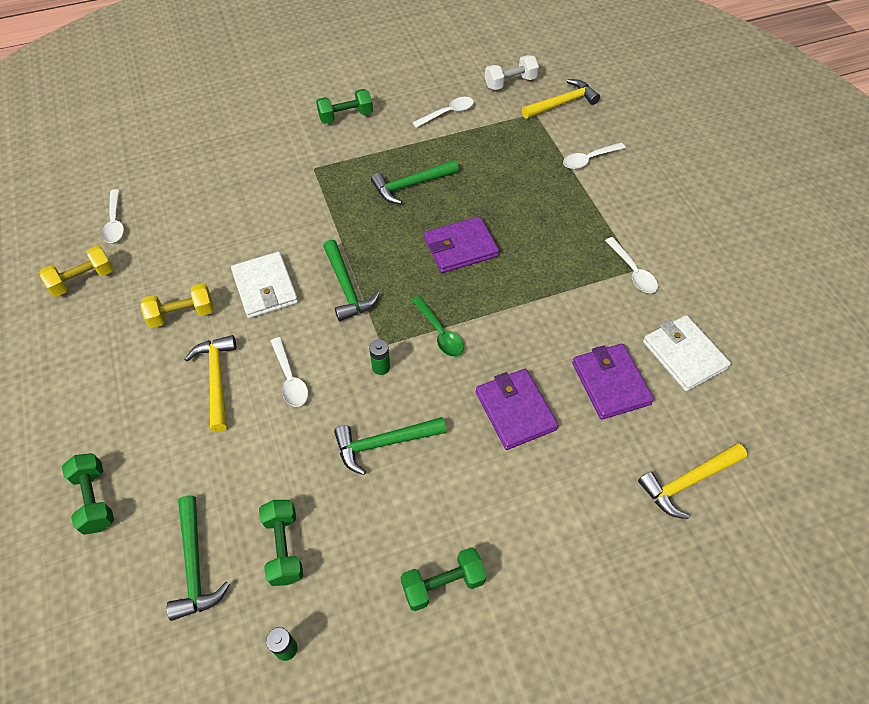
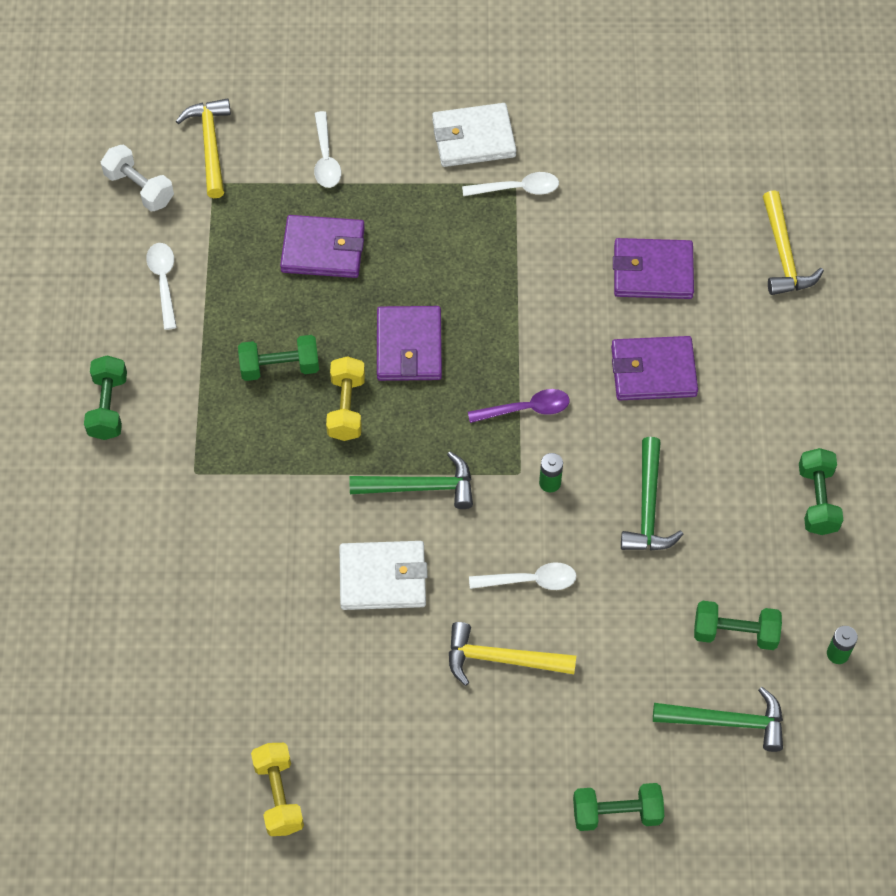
camera: 70 degrees left, 5 degrees up
(115, 222) = (187, 743): white spoon -> none
(182, 314) = (387, 682): yellow dumbbell -> yellow dumbbell (346, 407)
(411, 185) = (280, 367): green hammer -> green dumbbell
(440, 333) = (526, 409): green spoon -> purple spoon
(510, 83) = (139, 188): white dumbbell -> white dumbbell turned 45 degrees counterclockwise
(515, 179) = (323, 250): none -> purple wallet
(684, 355) = (644, 191): white wallet -> white wallet (473, 138)

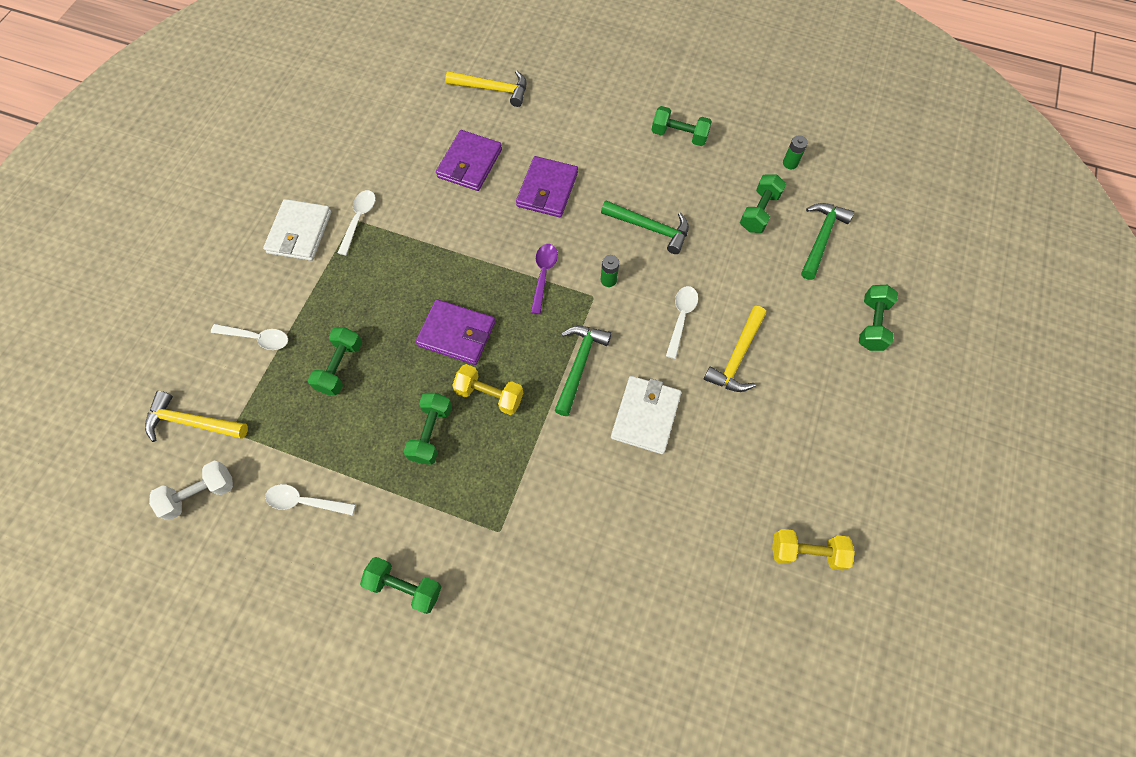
camera: 70 degrees left, 5 degrees up
(323, 250) = (340, 367): purple wallet -> green dumbbell

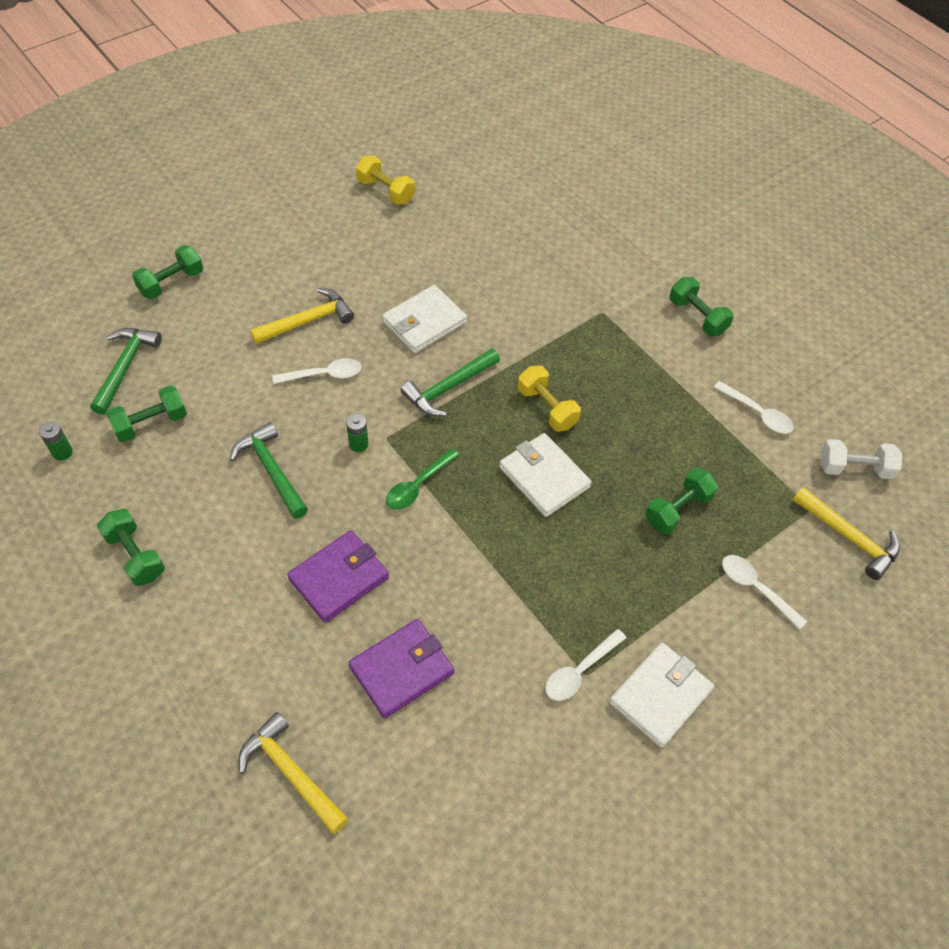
camera: 150 degrees left, 10 degrees down
(431, 433) = (618, 406): green dumbbell -> none
(456, 334) = (544, 477): purple wallet -> white wallet
(543, 275) = (418, 485): purple spoon -> green spoon
(681, 318) = (324, 375): white spoon -> white spoon turned 150 degrees counterclockwise
(821, 238) = (125, 367): green hammer -> green hammer turned 135 degrees clockwise

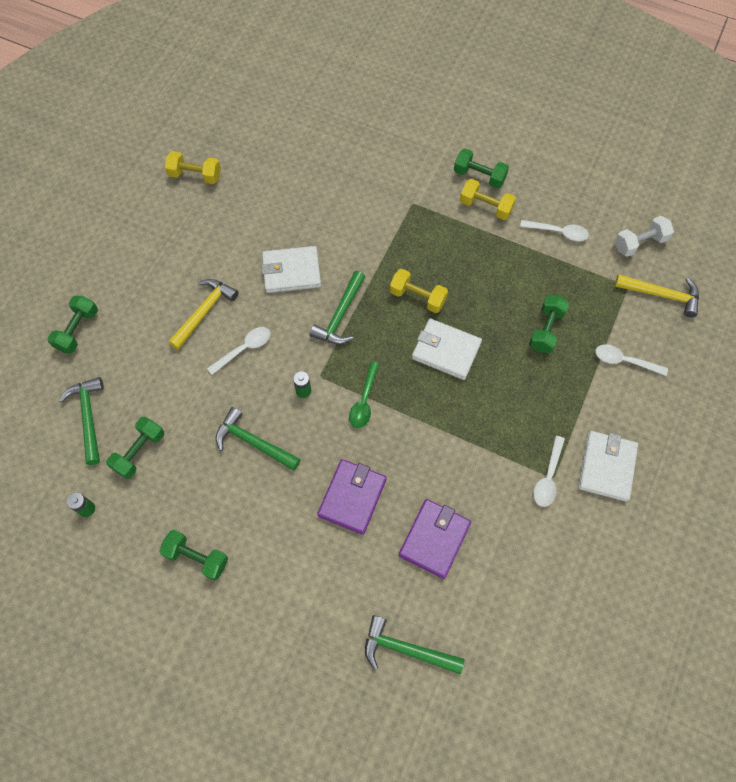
camera: 25 degrees left, 10 degrees up
(291, 772) = (406, 649): yellow hammer -> green hammer
(424, 322) = (291, 271): white wallet -> white wallet turned 60 degrees clockwise
(685, 350) = (485, 207): none -> yellow dumbbell

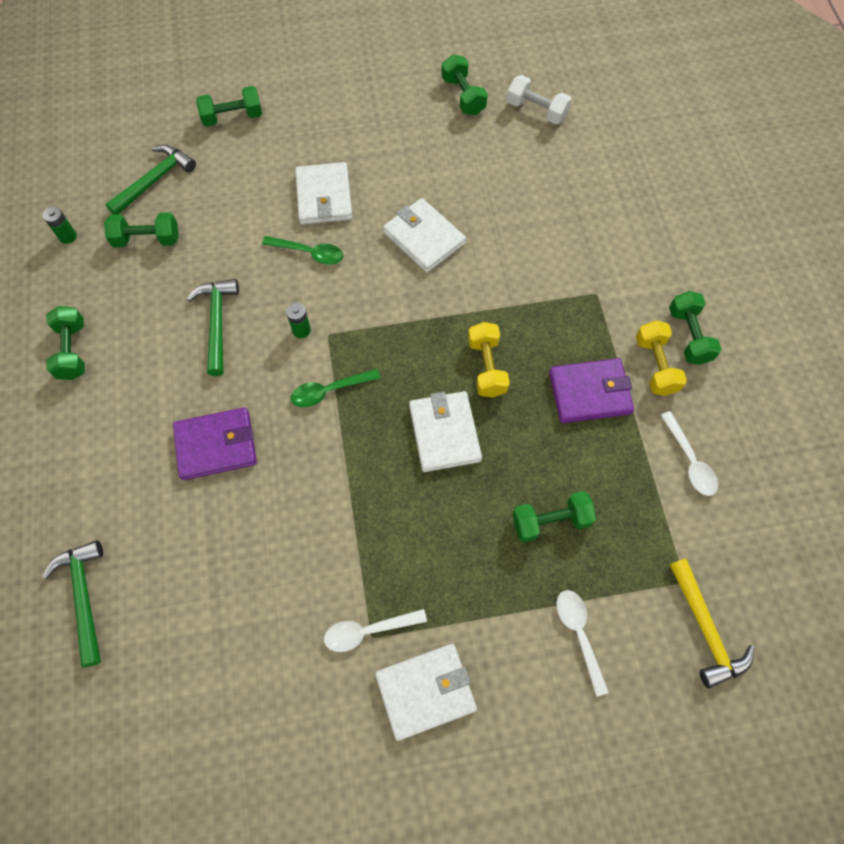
camera: 55 degrees right, 0 degrees up
(195, 175) = (463, 96): yellow dumbbell -> green dumbbell
(204, 312) = (324, 197): yellow hammer -> white wallet
(244, 349) = (309, 253): white spoon -> green spoon
(340, 315) = (409, 310): green hammer -> none
(434, 539) = (219, 552): purple wallet -> purple wallet (589, 393)
(639, 243) = (756, 562): white dumbbell -> white dumbbell (536, 110)

